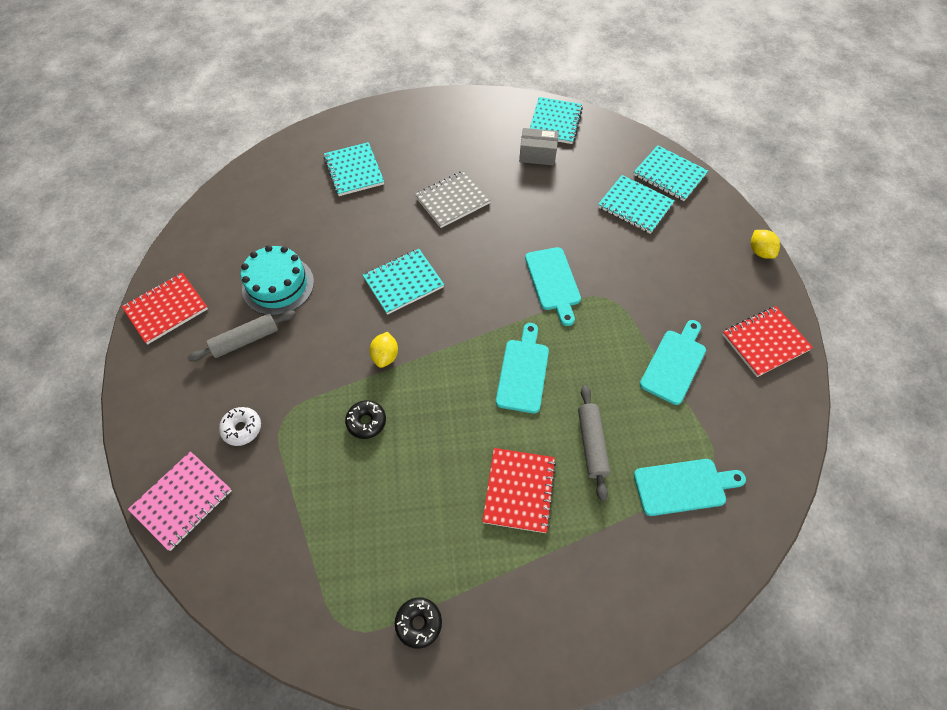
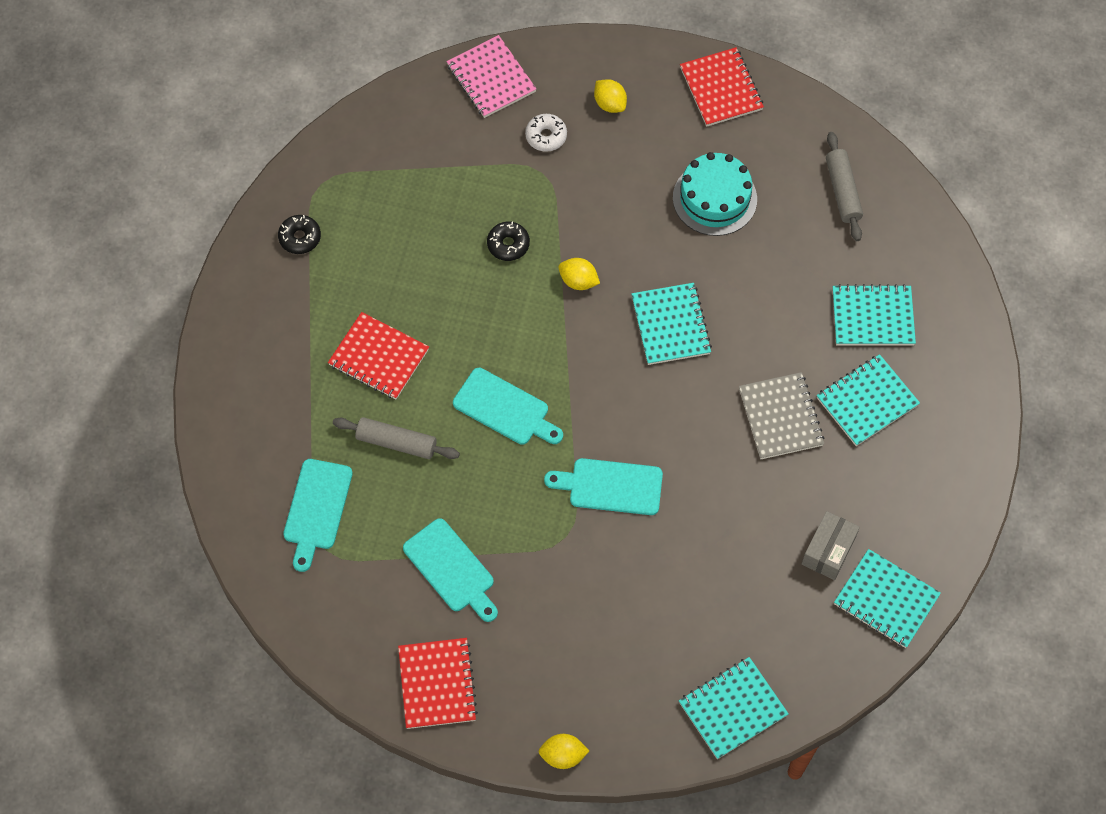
camera: 110 degrees right, 5 degrees up
(196, 387) = (610, 104): none -> yellow lemon
(245, 340) = (651, 155): grey rolling pin -> grey rolling pin (842, 191)
(635, 206) = (693, 636): turquoise notebook -> turquoise notebook (867, 401)

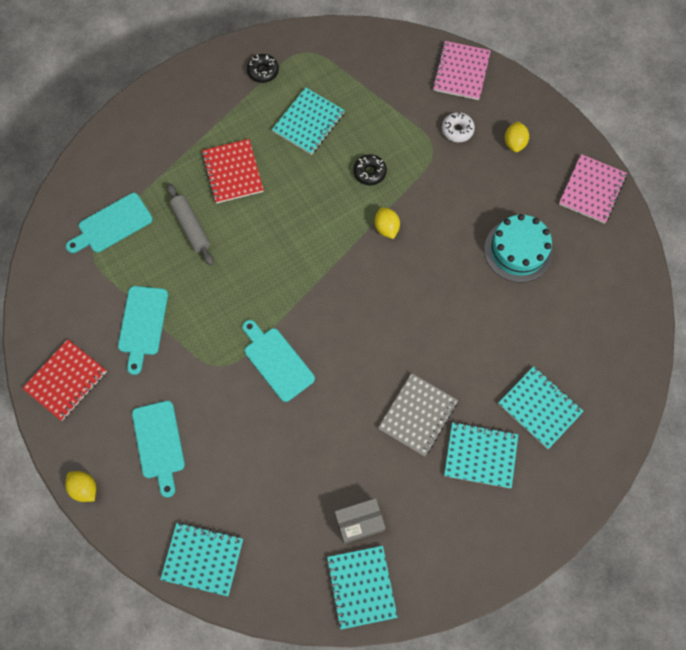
camera: 45 degrees right, 5 degrees up
(505, 408) = (268, 262): turquoise cutting board -> turquoise cutting board (159, 443)
(671, 325) = (412, 301): turquoise notebook -> turquoise notebook (308, 122)
(721, 88) = (592, 190): red notebook -> pink notebook
(842, 191) = (603, 315): grey rolling pin -> none

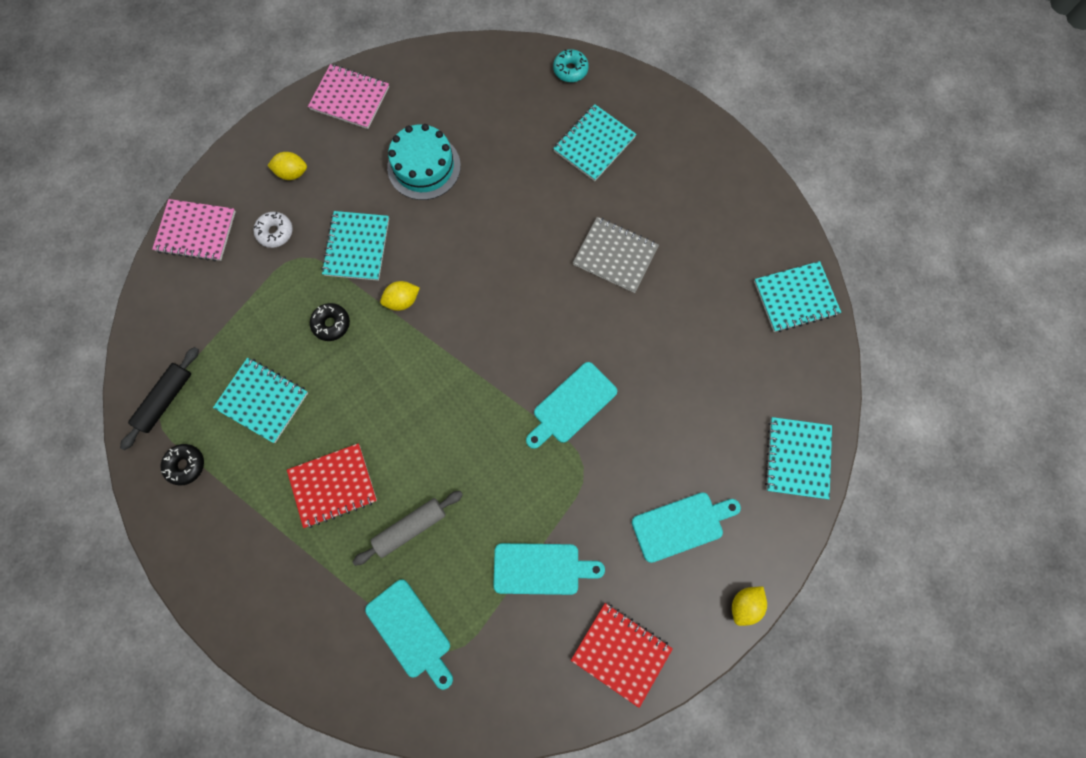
camera: 95 degrees left, 5 degrees up
(317, 56) = (166, 400): none -> black rolling pin
(359, 522) = (733, 304): grey box -> none
(480, 455) = (649, 196): turquoise notebook -> turquoise notebook (356, 247)
(626, 393) = (570, 70): none -> turquoise donut

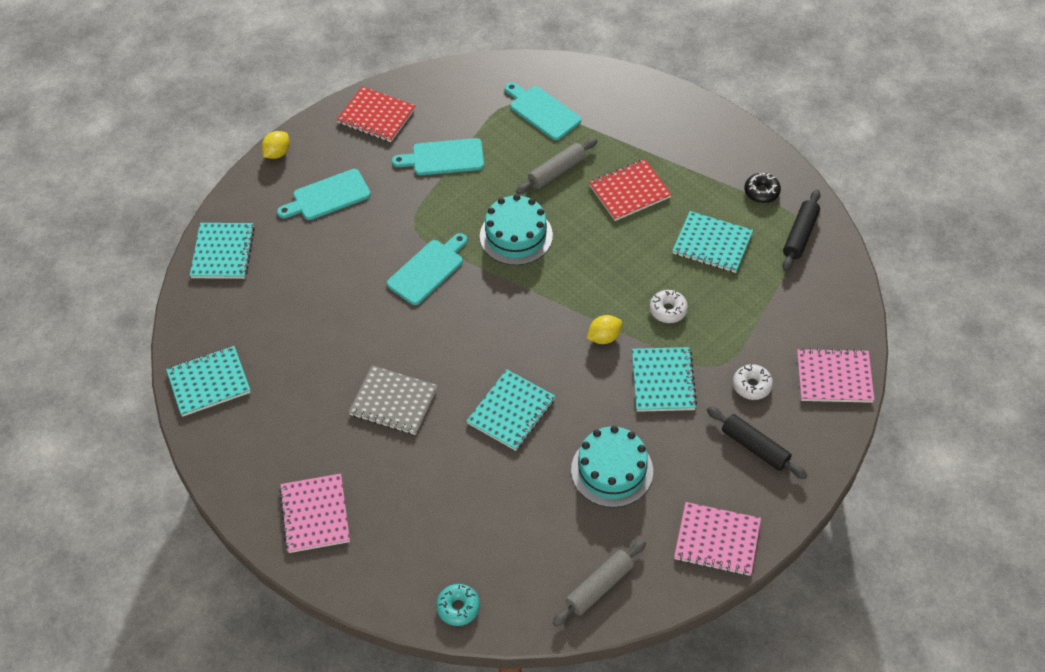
camera: 175 degrees right, 20 degrees down
(292, 173) = (755, 447): yellow lemon -> black rolling pin
(331, 324) = (668, 310): black donut -> white donut
(454, 73) = (599, 587): none -> grey rolling pin
(471, 439) = (516, 236): none -> turquoise cake
(594, 144) = (423, 518): turquoise notebook -> turquoise notebook (511, 411)
(688, 157) = (315, 514): none -> pink notebook

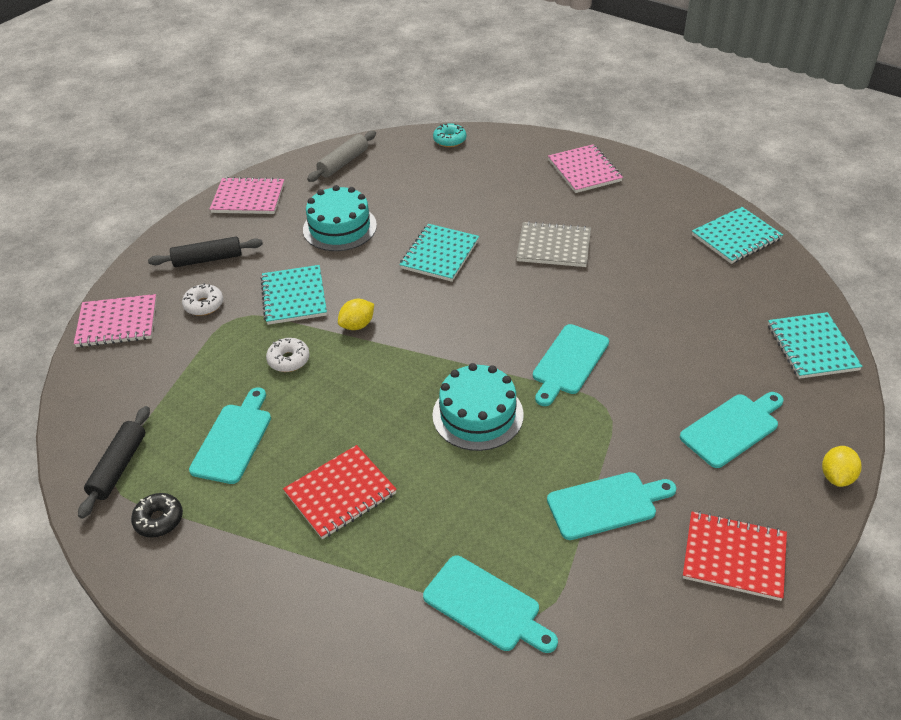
camera: 170 degrees right, 10 degrees down
(557, 171) = (444, 508): grey rolling pin -> none
(712, 244) = (233, 440): turquoise notebook -> turquoise cutting board
(755, 447) = (208, 259): black rolling pin -> black rolling pin turned 45 degrees counterclockwise

